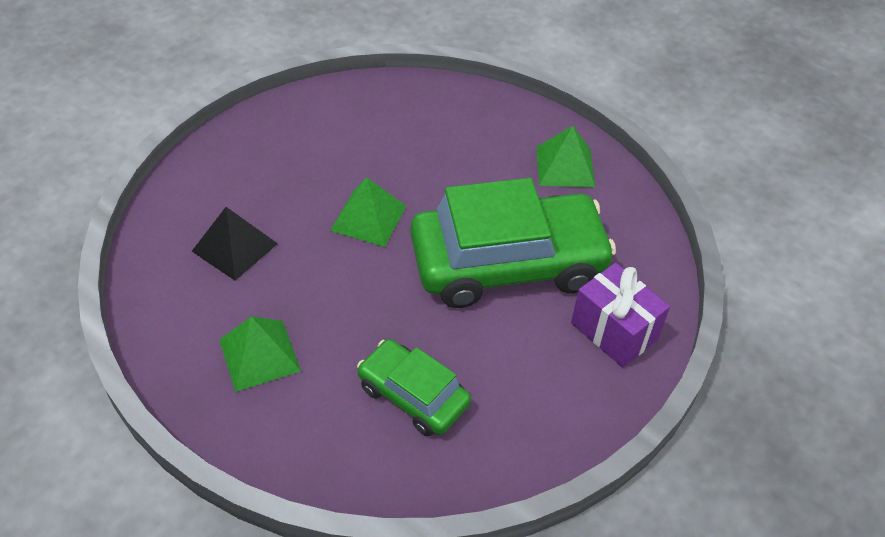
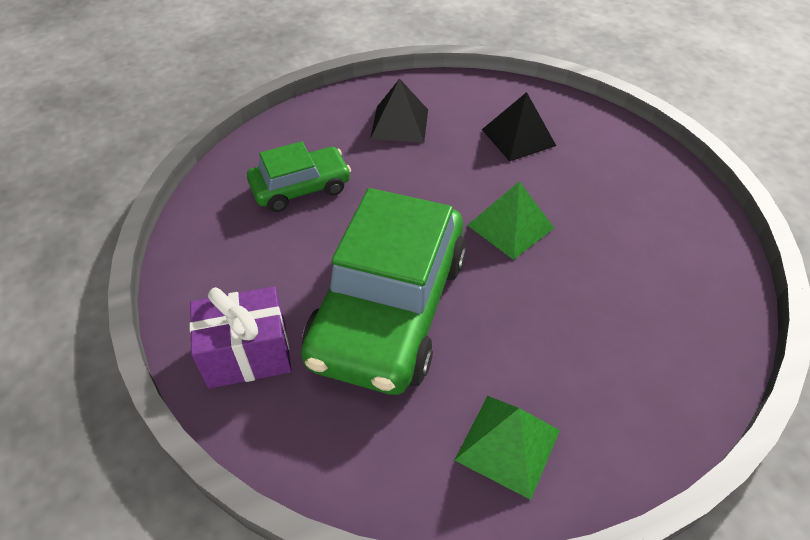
camera: 120 degrees right, 0 degrees up
(259, 355) = (400, 124): green pyramid -> black pyramid

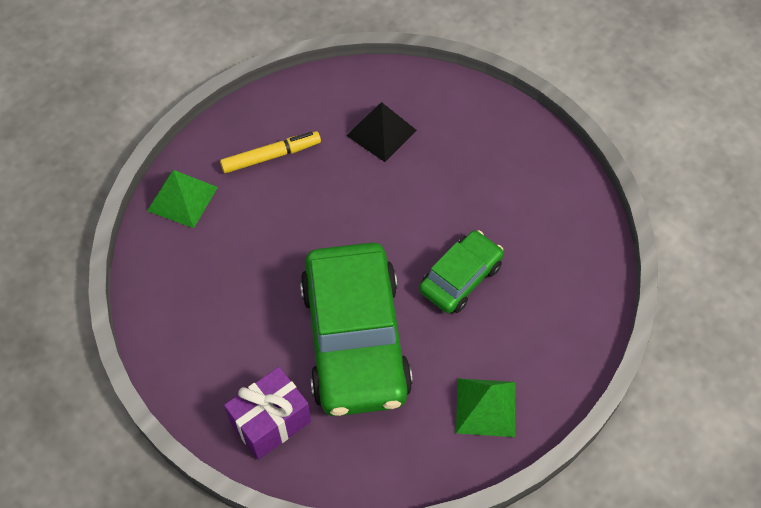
camera: 25 degrees left, 10 degrees up
(301, 187) = (222, 259): green car -> green car (460, 278)
(400, 124) = (271, 156): black pyramid -> yellow marker
(510, 226) = (413, 228): green pyramid -> green pyramid (182, 198)

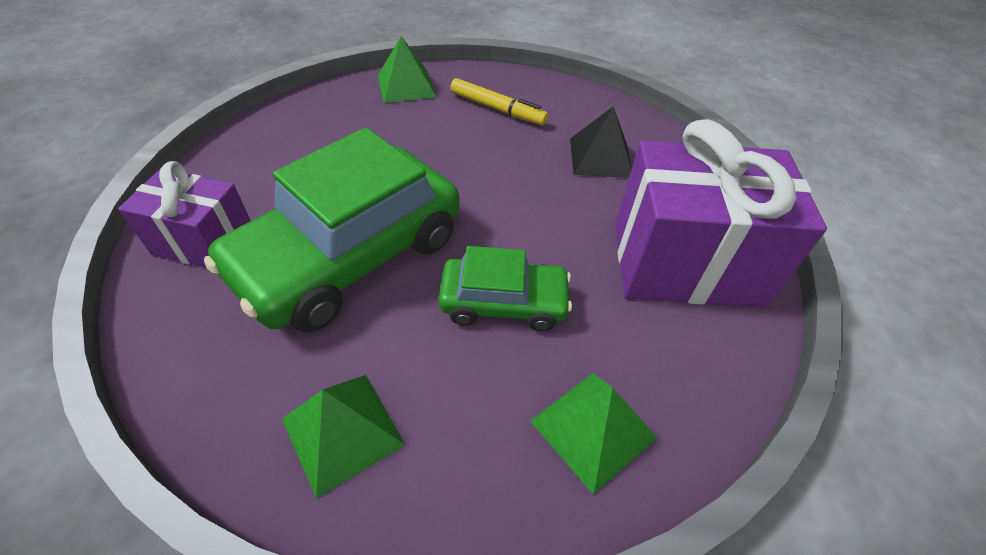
camera: 50 degrees right, 10 degrees down
(506, 163) = (686, 263): none -> purple gift
(569, 291) = (593, 429): none -> green pyramid

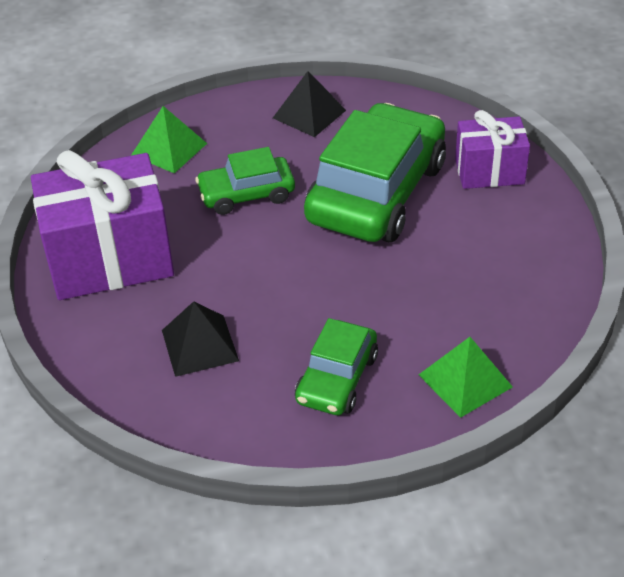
camera: 165 degrees right, 5 degrees down
(342, 432) = (309, 114): green pyramid -> black pyramid
(497, 109) = (337, 378): yellow marker -> green car

